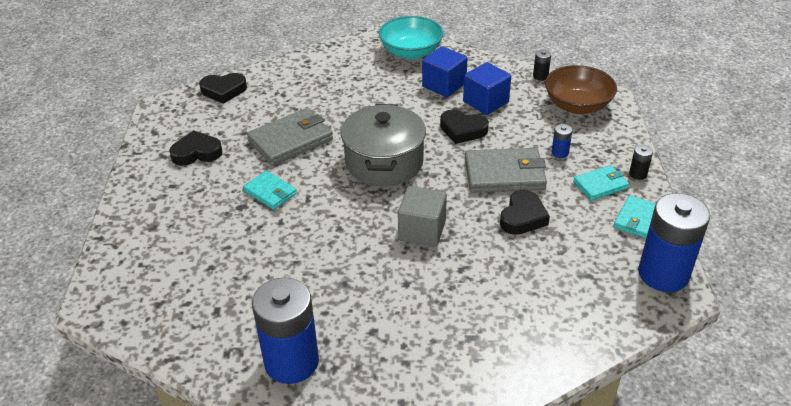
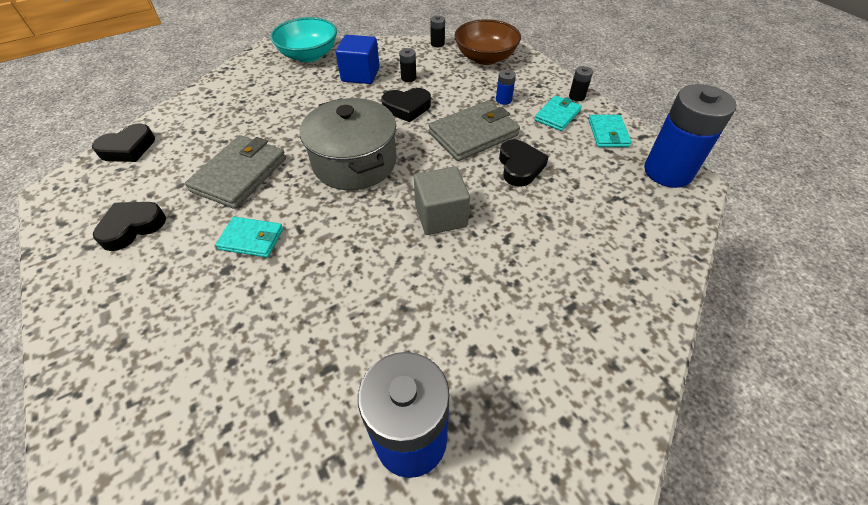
camera: 30 degrees left, 10 degrees up
(485, 102) = (408, 78): blue cube -> black battery

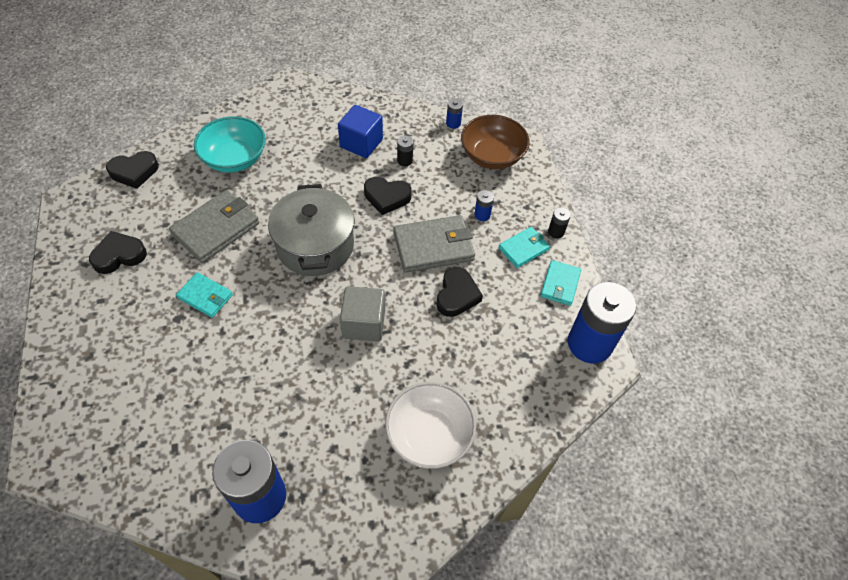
camera: 15 degrees right, 5 degrees up
(309, 55) = (322, 104): turquoise bowl -> turquoise bowl (234, 159)
(437, 44) = (453, 123): black battery -> blue battery
(570, 300) = (429, 435): none -> white bowl

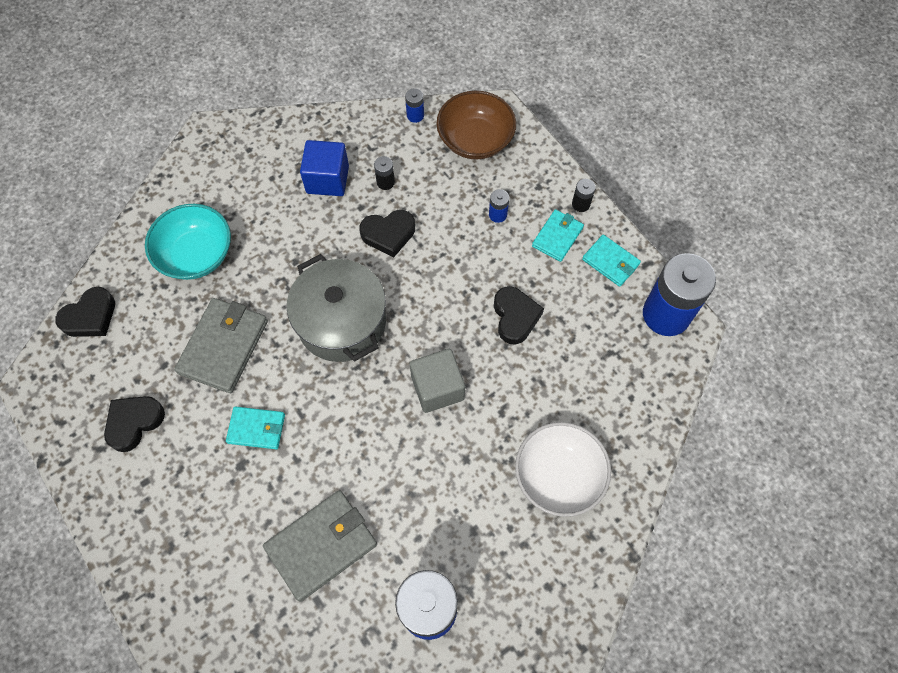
camera: 20 degrees left, 10 degrees up
(433, 246) = (465, 272): grey wallet -> grey wallet (321, 545)
(560, 284) = (610, 262): turquoise wallet -> turquoise wallet turned 45 degrees counterclockwise

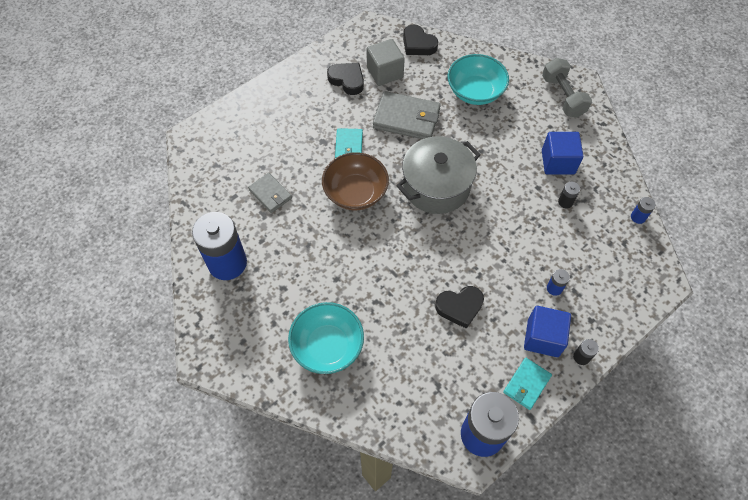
camera: 85 degrees right, 5 degrees down
(228, 155) = (563, 96): none -> grey dumbbell
(321, 545) = (270, 194): grey wallet -> grey wallet, size x0.59
(388, 234) = (517, 209): black heart -> none
(437, 388) = (391, 255): grey cube -> grey cube (385, 72)
(475, 140) = (626, 265): brown bowl -> brown bowl (355, 192)
(557, 237) = (543, 338): turquoise wallet -> blue cube
(558, 475) = (327, 346): white bowl -> turquoise bowl

